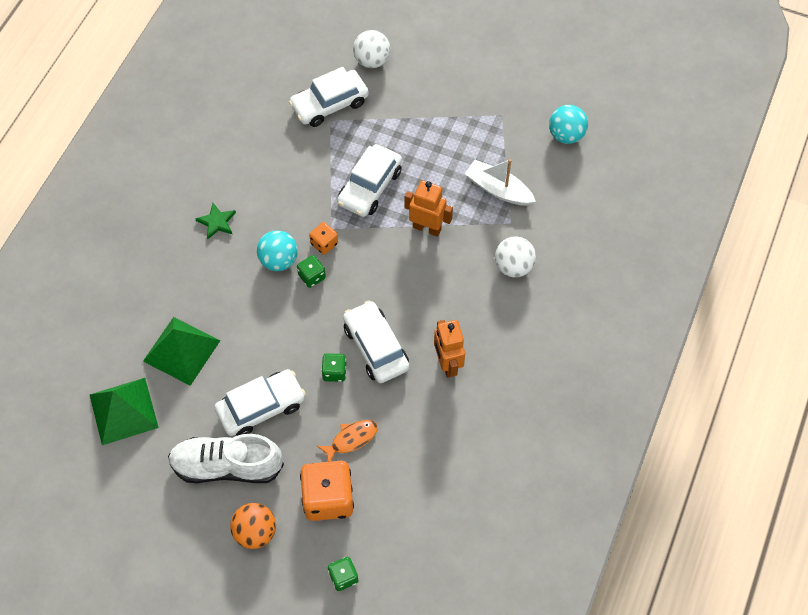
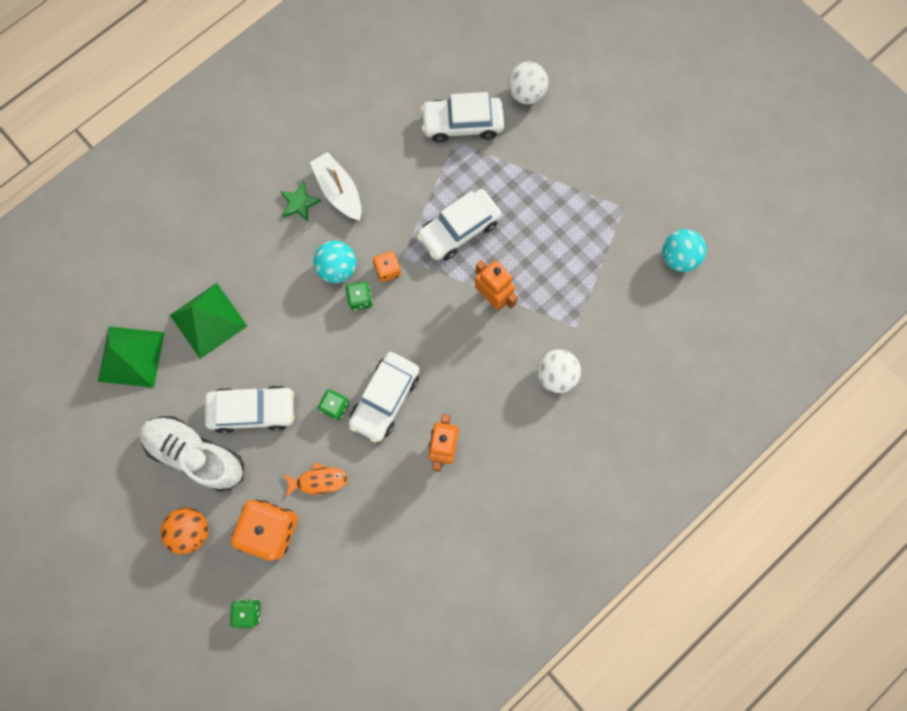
camera: 25 degrees right, 15 degrees up
(376, 347) = (385, 398): white car -> white car turned 150 degrees counterclockwise
(498, 189) = (581, 286): white boat -> white boat (339, 191)

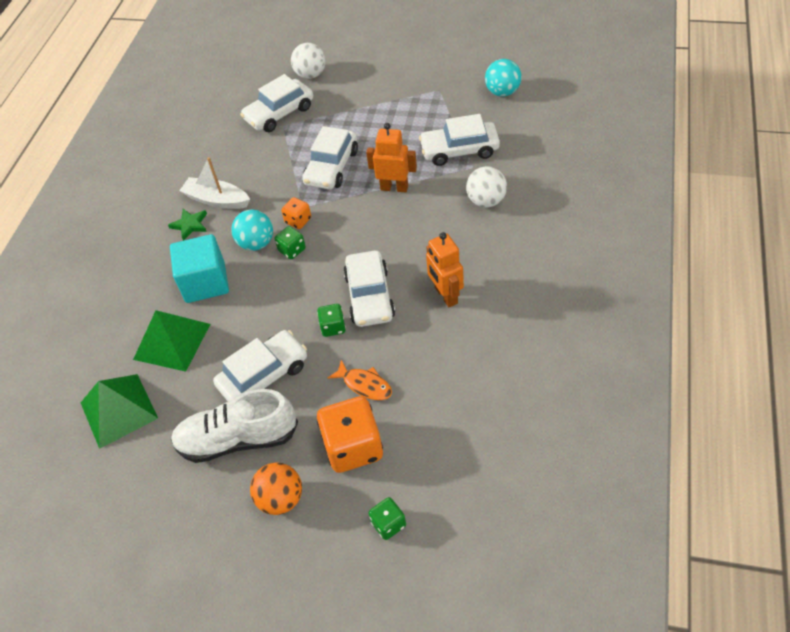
camera: 30 degrees left, 25 degrees down
(271, 279) = (205, 282): none -> turquoise cube
(319, 480) = (364, 385): orange fish -> orange fish turned 75 degrees clockwise
(581, 298) = (459, 150): none -> white car

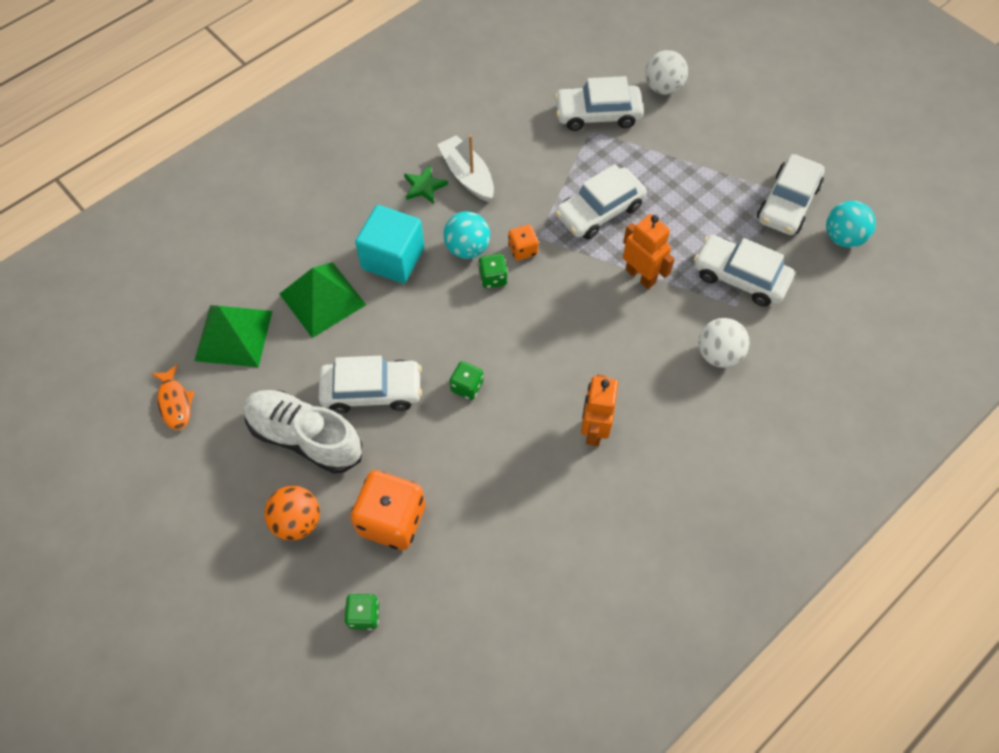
camera: 30 degrees right, 10 degrees up
(364, 385) = (449, 466): orange fish -> orange fish (175, 402)
(370, 296) = (524, 378): white car -> white car (787, 203)

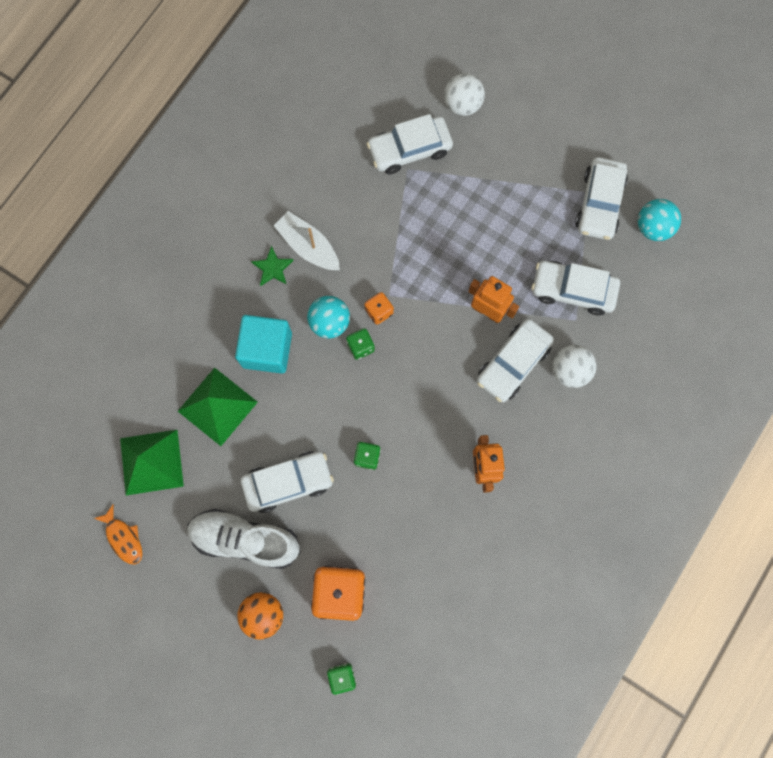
camera: 15 degrees left, 15 degrees up
(599, 211) = (436, 254): white car -> white car (513, 363)

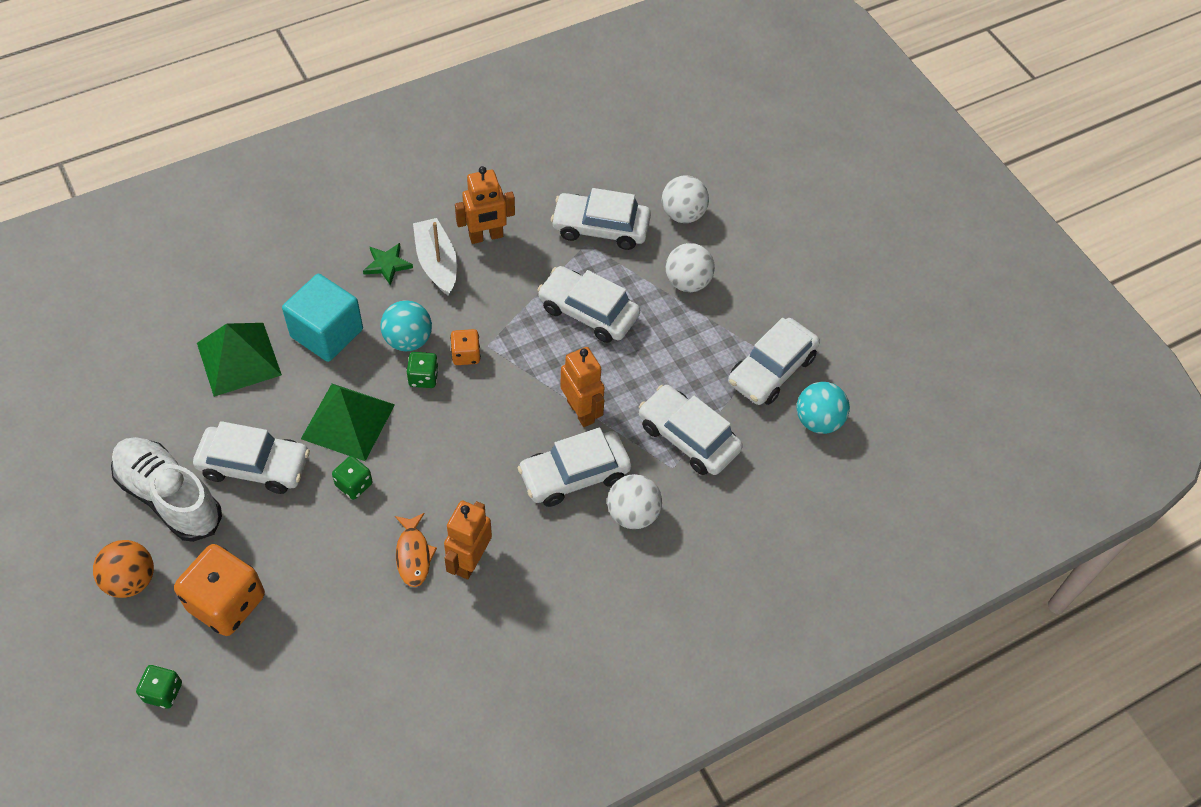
camera: 25 degrees right, 20 degrees down
(123, 538) = (52, 430): orange fish -> orange fish (413, 555)
(151, 462) = (135, 375): green pyramid -> green pyramid (348, 421)
(330, 203) = (486, 236): none -> orange robot
(444, 227) = (588, 312): none -> white car
(500, 162) = (687, 282): none -> white ball

